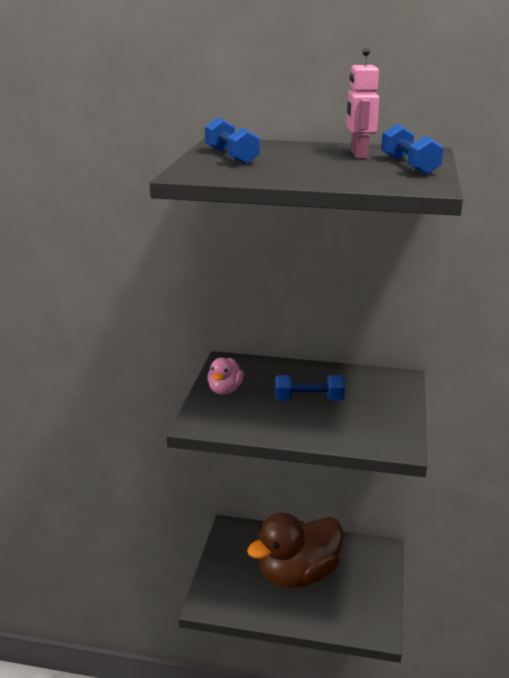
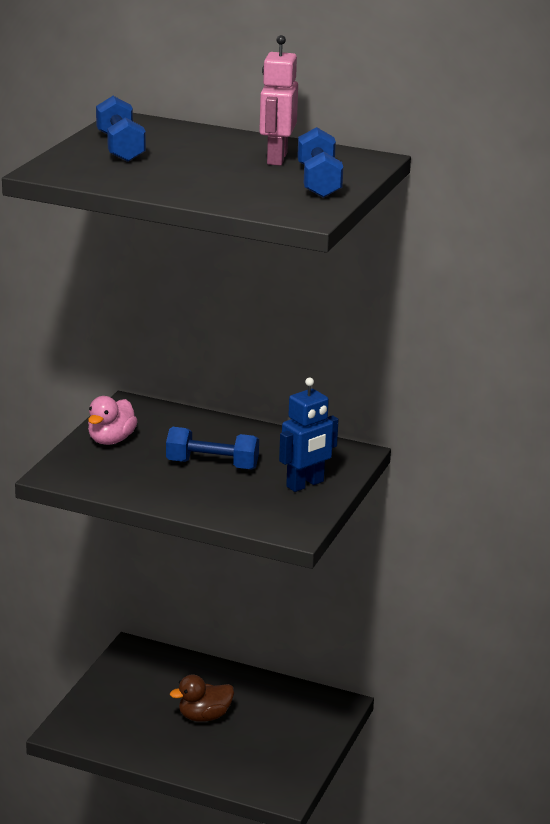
camera: 10 degrees right, 0 degrees up
(298, 574) = (204, 716): brown duck -> brown duck, size x0.44
(384, 407) = (305, 484): none -> blue robot

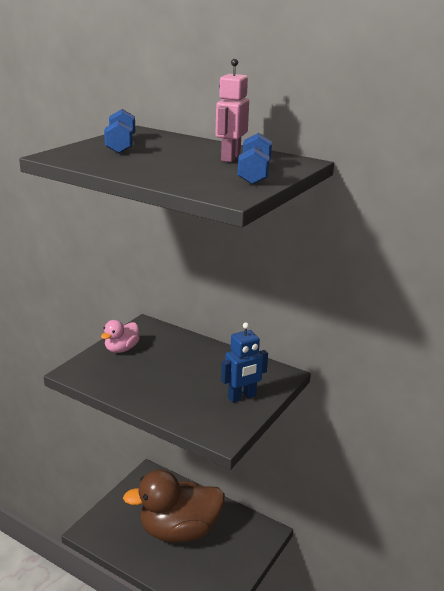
camera: 10 degrees right, 0 degrees up
(204, 716) = (179, 530): brown duck -> brown duck, size x2.25
(212, 465) = (182, 374): blue dumbbell -> none

